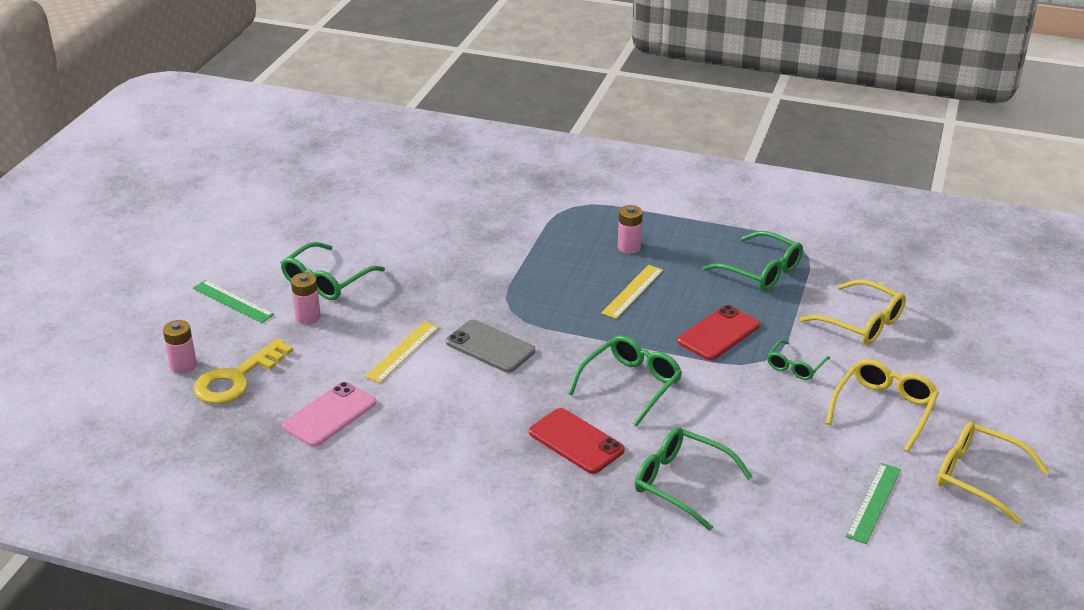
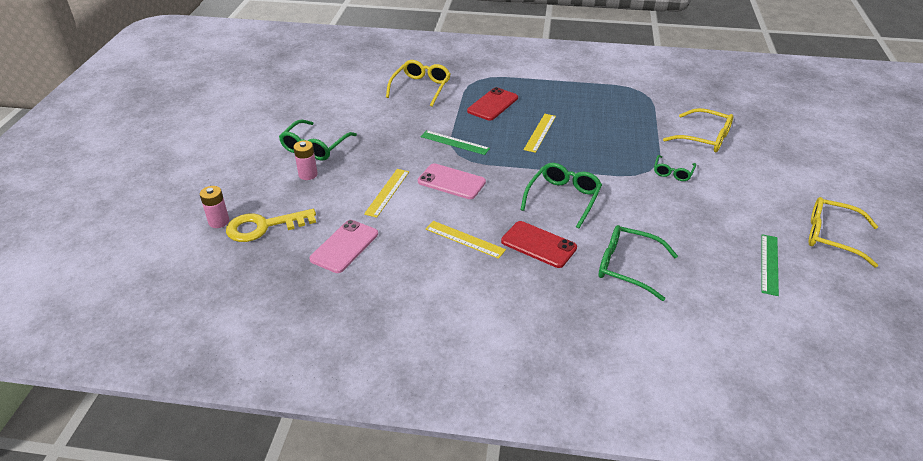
camera: 10 degrees left, 5 degrees up
(233, 301) = (247, 169): green ruler -> green ruler (454, 142)
(236, 378) = (264, 227): yellow key -> yellow key turned 45 degrees clockwise
(483, 423) = (465, 239): none -> yellow ruler
(490, 347) = (451, 182): grey phone -> pink phone
(629, 247) = (526, 103): pink battery -> none
(718, 333) = (611, 155): red phone -> red phone (492, 104)
(760, 271) = (622, 110): green glasses -> none
(883, 409) = (746, 196): yellow glasses -> yellow glasses (421, 88)

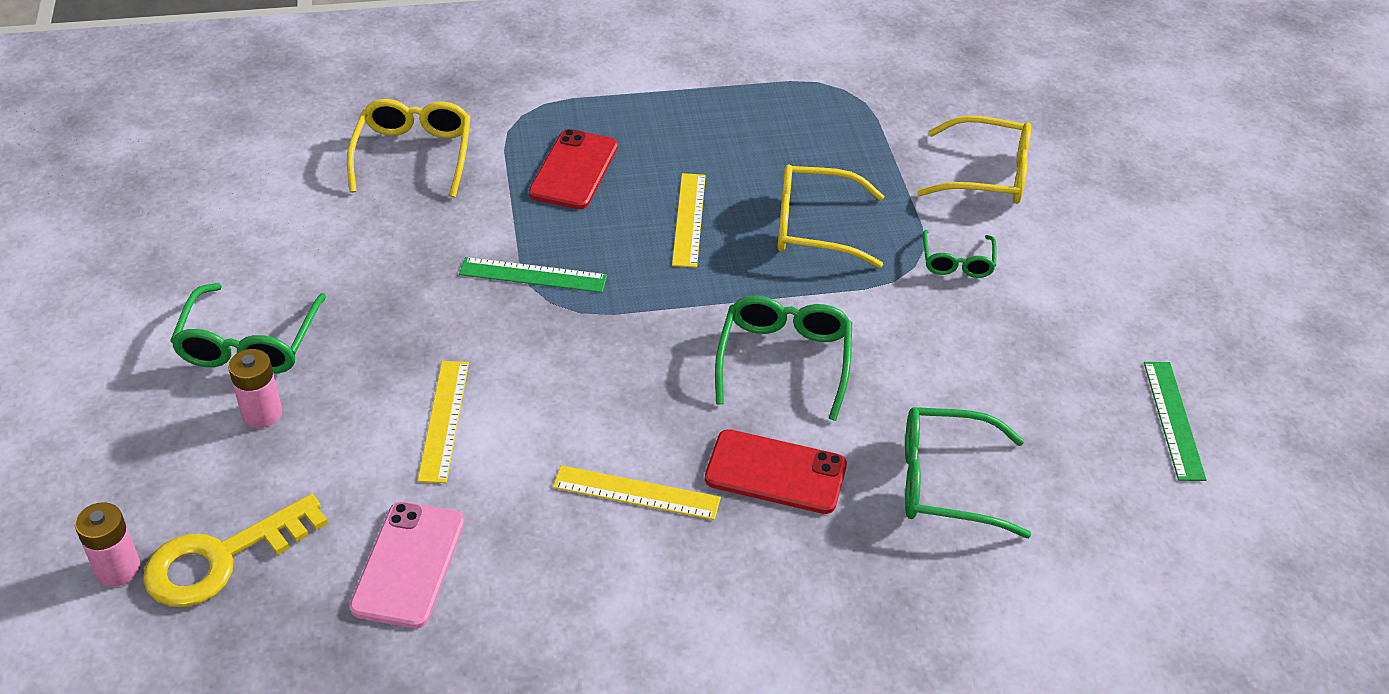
camera: 20 degrees left, 5 degrees up
(451, 182) = (561, 368): pink phone -> none
(832, 237) = (1254, 341): yellow glasses -> yellow glasses (816, 227)

